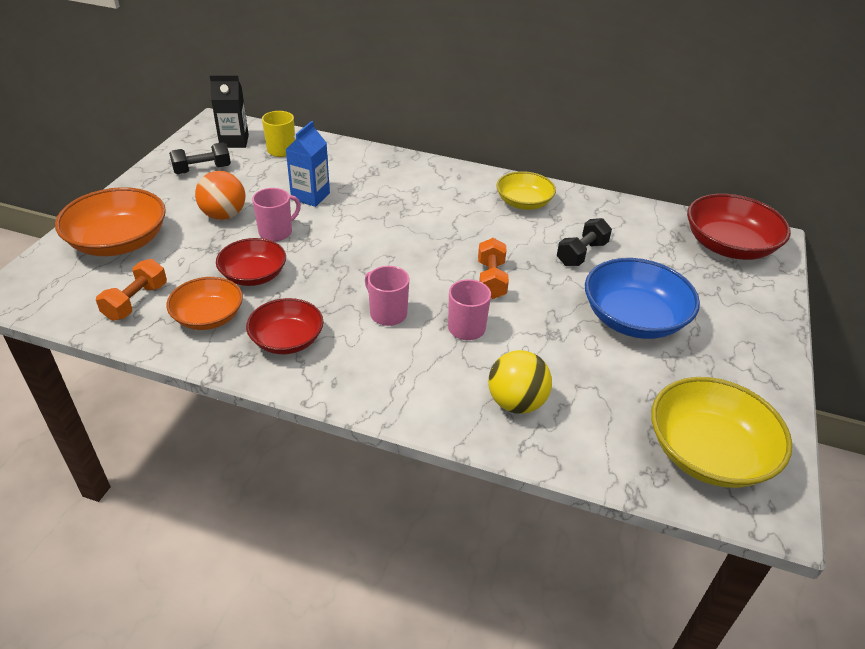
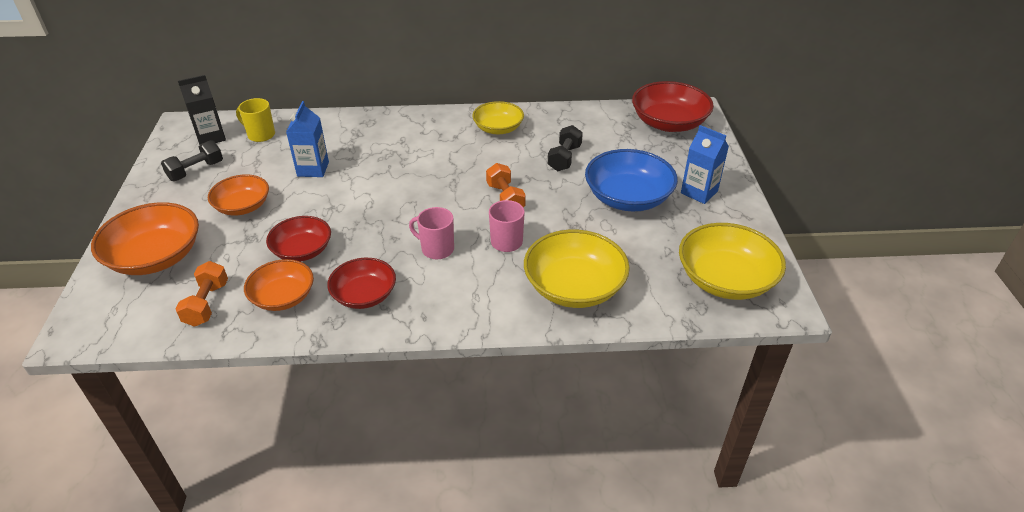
camera: 20 degrees left, 0 degrees up
(224, 215) = (243, 206): orange ball -> orange bowl
(276, 232) = (301, 208): pink mug -> none
(516, 403) = (574, 287): yellow ball -> yellow bowl
(726, 337) = (699, 192): none -> blue carton

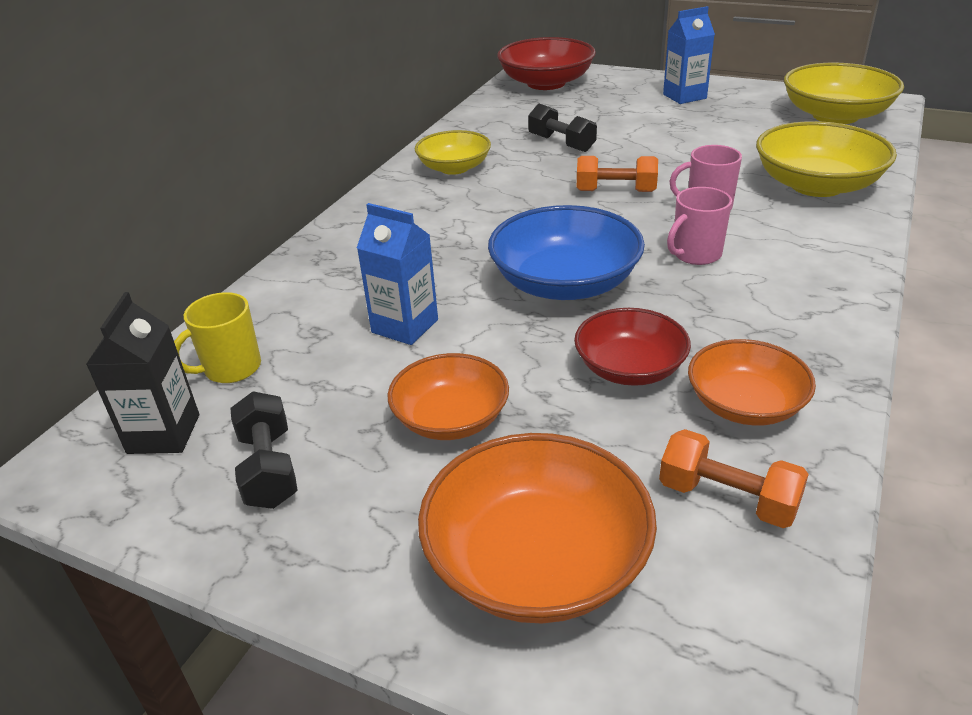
camera: 60 degrees left, 5 degrees down
(364, 295) = (772, 326): red bowl -> none
(628, 198) = (668, 128): blue bowl -> blue bowl (565, 283)

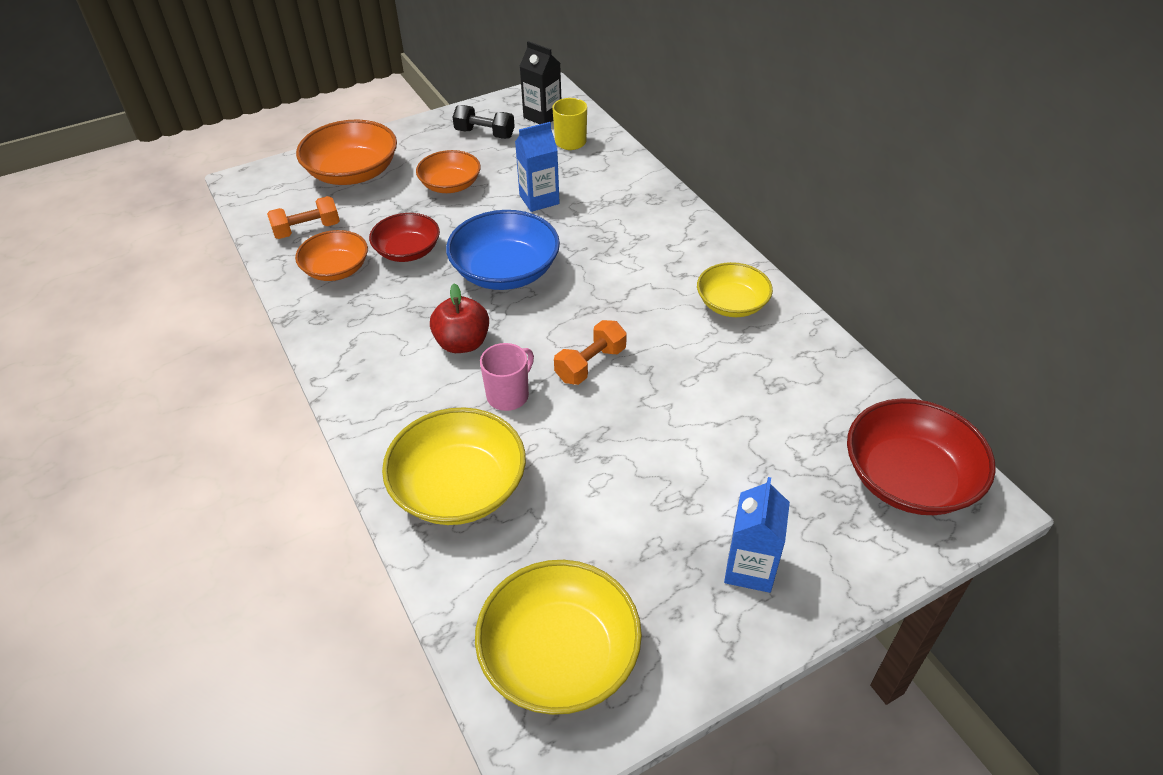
camera: 125 degrees right, 10 degrees up
(561, 143) = (717, 389): black dumbbell -> none
(695, 254) = (462, 343): pink mug -> red apple

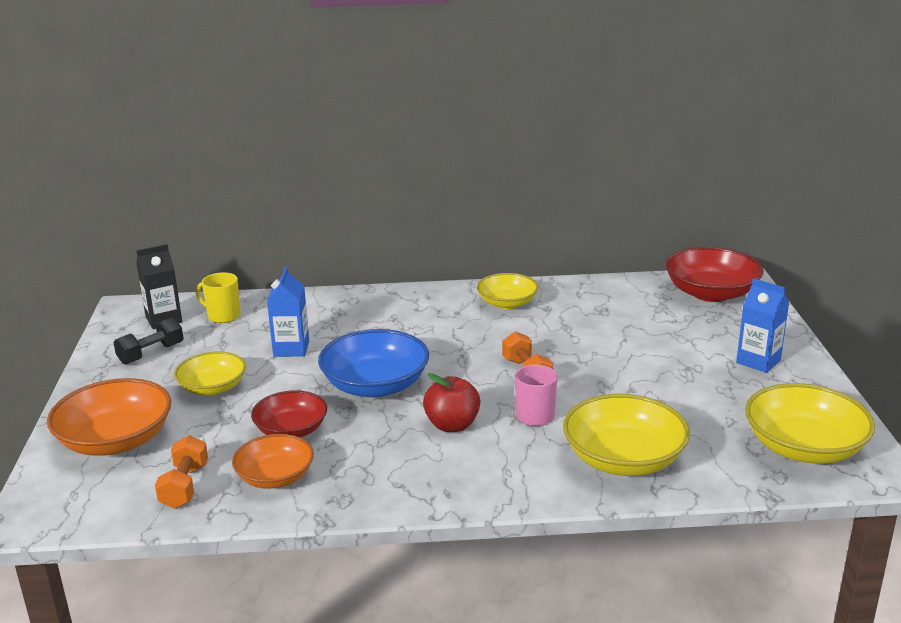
camera: 65 degrees left, 20 degrees down
(450, 185) = (213, 388): orange bowl -> yellow bowl

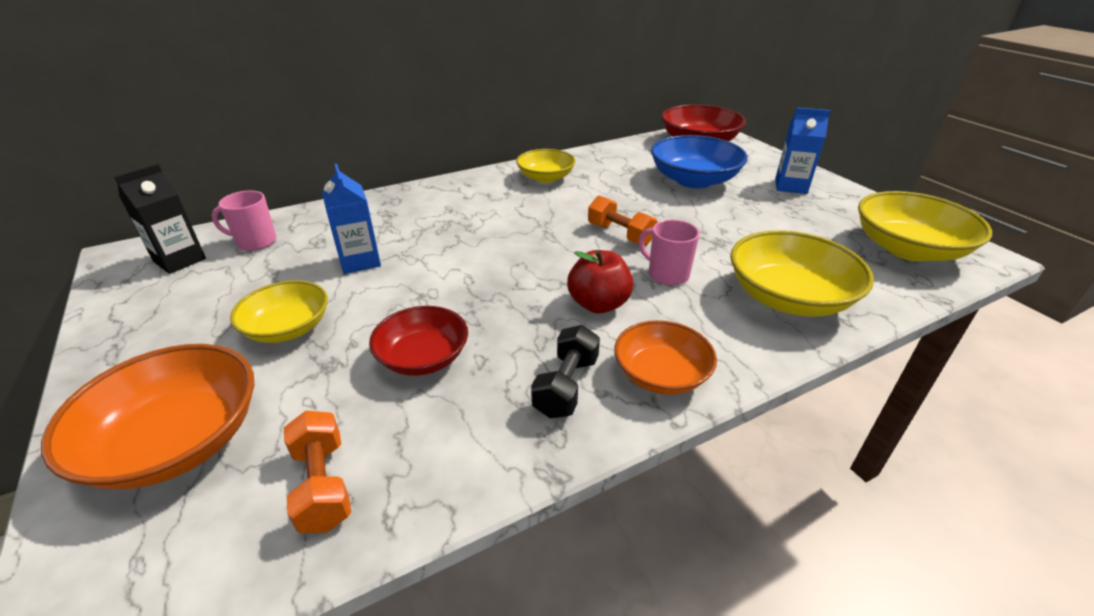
camera: 25 degrees left, 10 degrees up
(151, 353) = (180, 304): black dumbbell -> black dumbbell (566, 386)
(223, 316) = (255, 242): yellow mug -> pink mug
(275, 477) = (445, 429): orange bowl -> orange bowl (661, 374)
(375, 385) = (483, 280): blue bowl -> blue bowl (693, 180)

